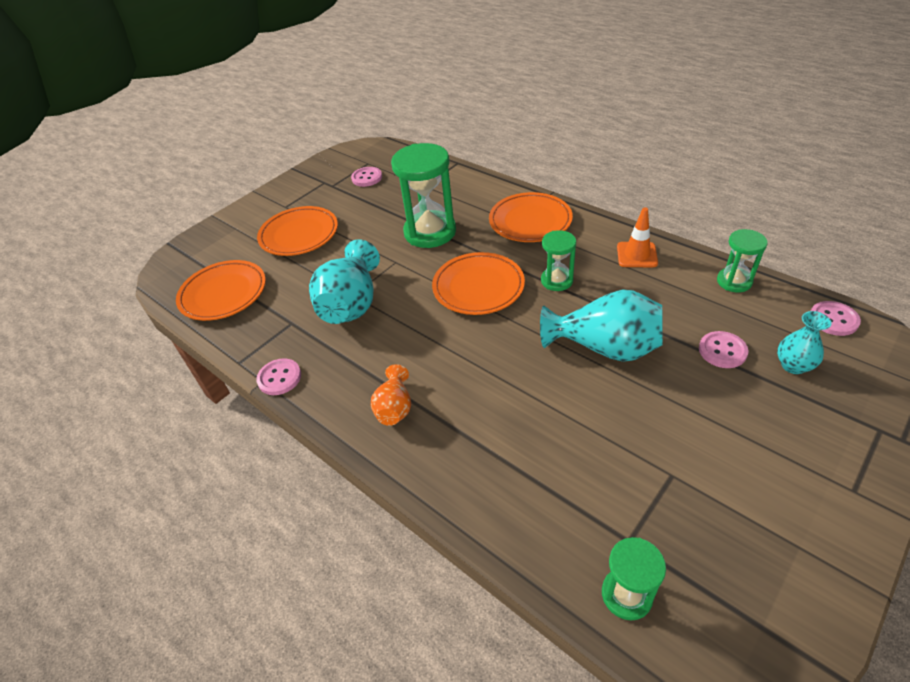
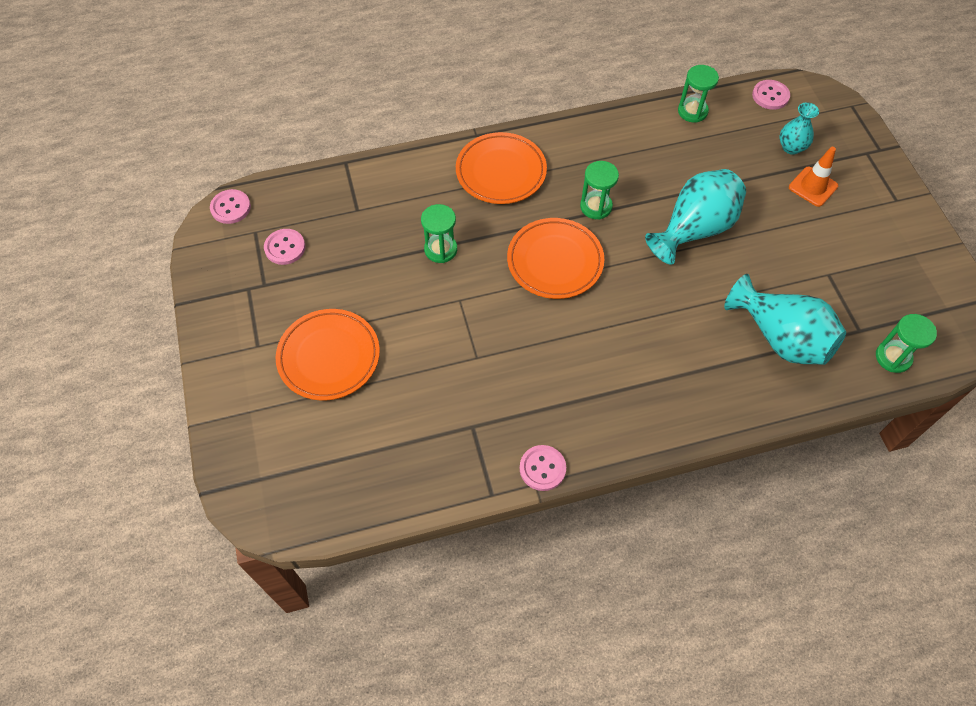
camera: 60 degrees left, 15 degrees up
(223, 294) = (367, 469): orange plate -> none
(351, 304) = (490, 365): turquoise vase -> turquoise vase (780, 338)
(395, 408) = (648, 398): orange vase -> none
(430, 232) = (440, 249): green hourglass -> green hourglass, size x0.54
(637, 255) = (613, 139): orange traffic cone -> orange traffic cone (813, 187)
(722, 351) = (750, 170): pink button -> pink button (231, 207)

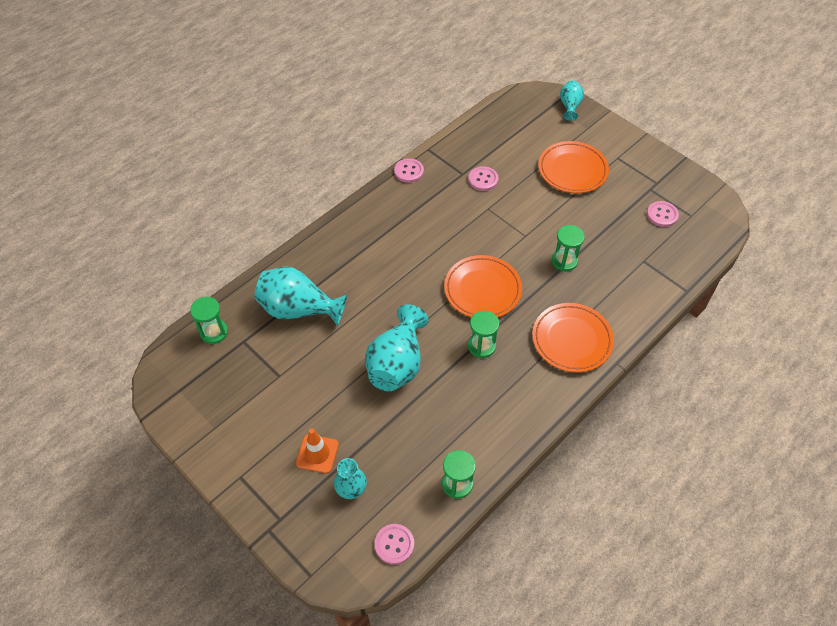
camera: 150 degrees right, 5 degrees down
(231, 207) = (723, 222): pink button -> pink button (483, 179)
(237, 462) = (570, 106): none -> turquoise vase

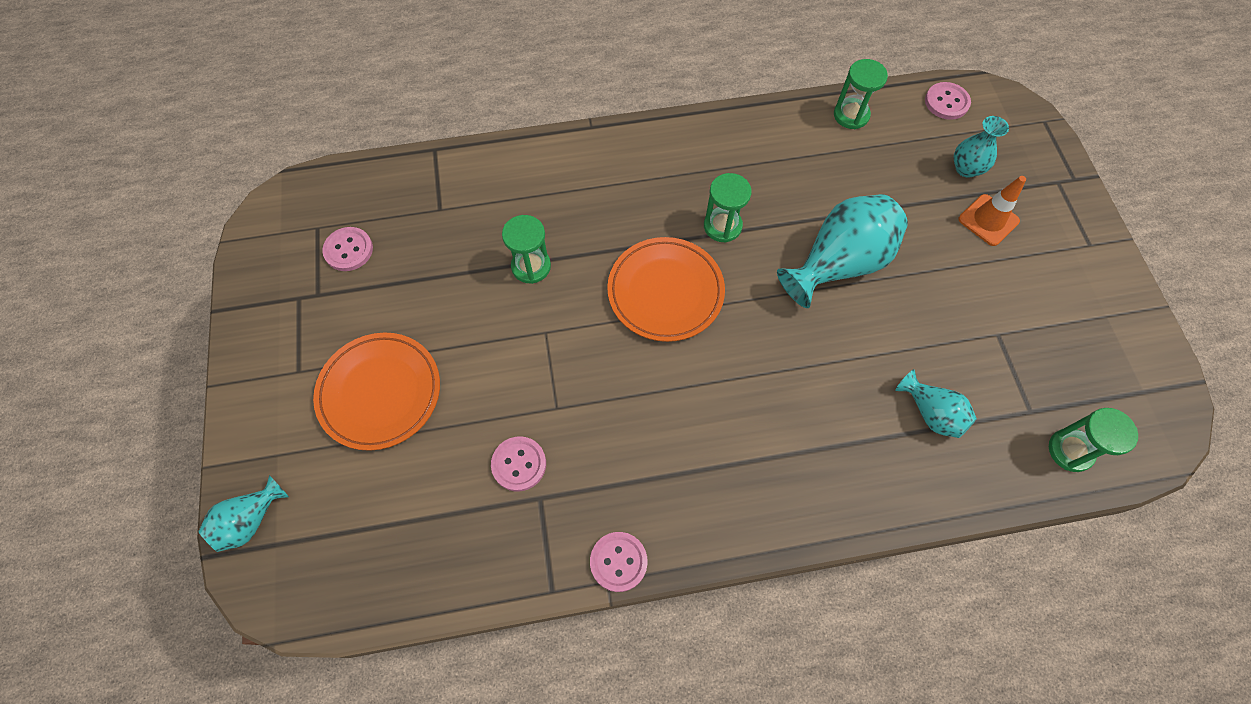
camera: 145 degrees left, 10 degrees up
(299, 309) = (931, 413): turquoise vase -> turquoise vase, size x0.54
(572, 340) = (614, 174): orange plate -> none

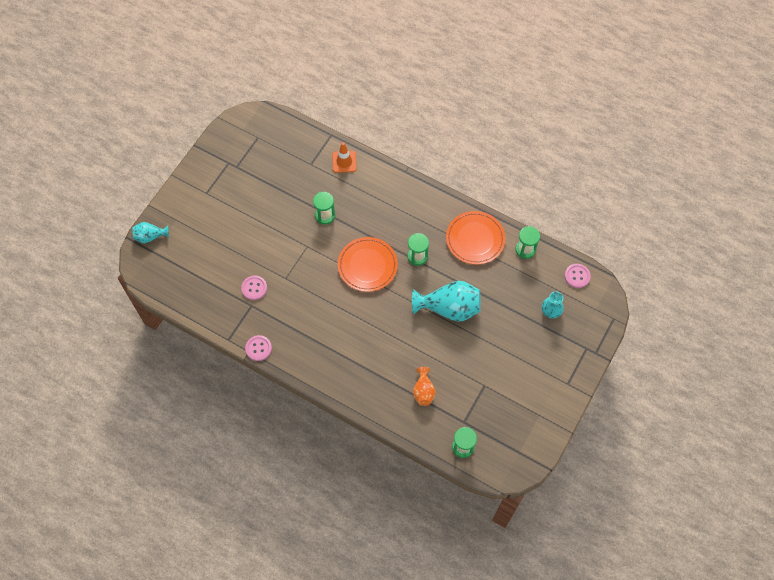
camera: 40 degrees right, 0 degrees up
(348, 250) = (262, 156): pink button -> none
(380, 393) = (228, 223): orange plate -> orange plate (475, 239)
(931, 413) = (423, 391): turquoise vase -> orange vase
(988, 220) = (534, 340): orange traffic cone -> orange traffic cone (344, 162)

